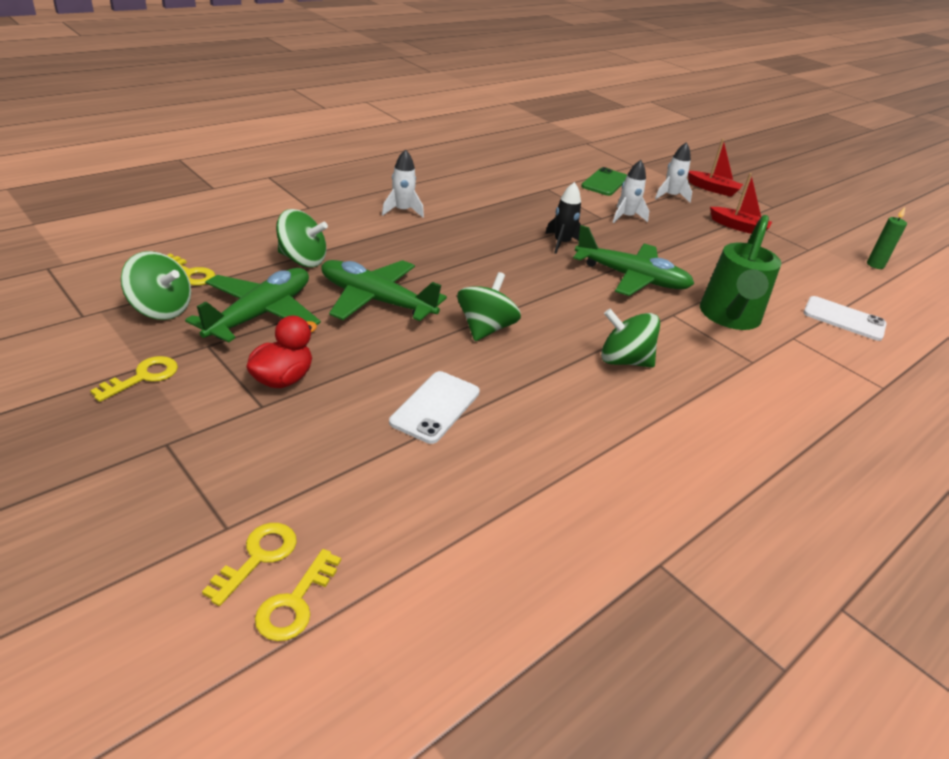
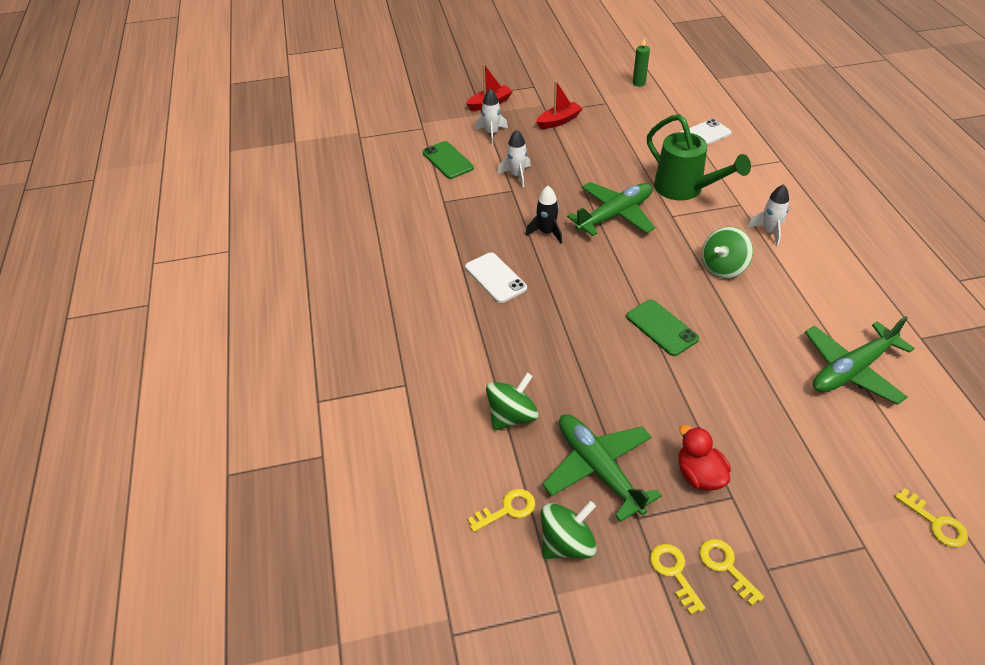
camera: 55 degrees left, 10 degrees up
(258, 557) = (895, 534): yellow key -> yellow key (726, 566)
(376, 300) = (599, 383): green plane -> green plane (851, 370)
(402, 211) = (444, 316): white rocket -> white rocket (769, 231)
(435, 407) = (755, 391): white phone -> white phone (495, 278)
(485, 328) = (661, 328): green spinning top -> green phone

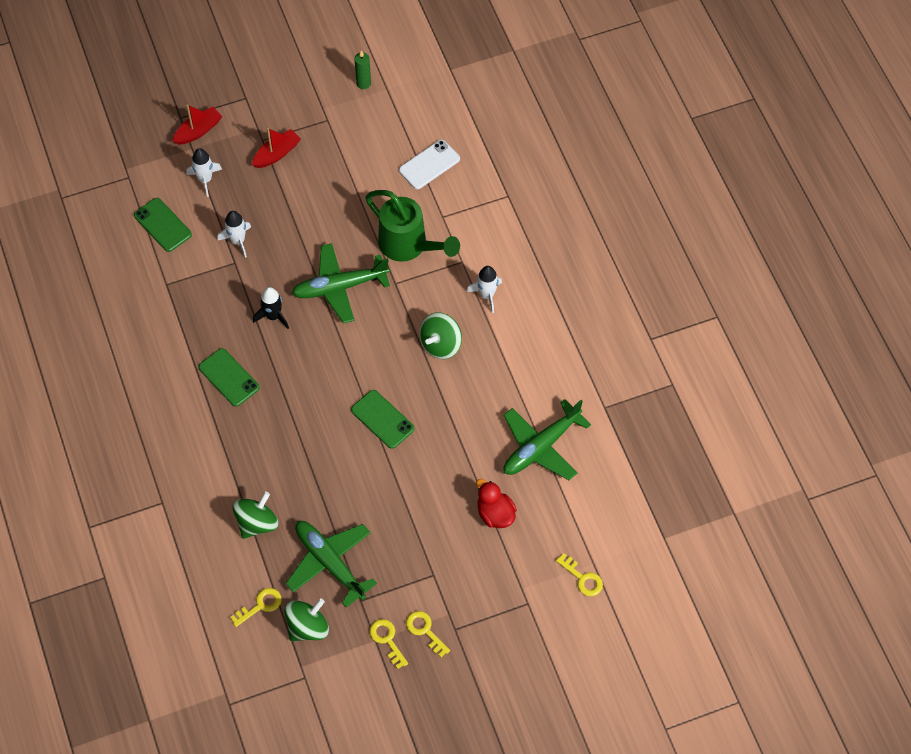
camera: 10 degrees left, 15 degrees up
(495, 278) = (228, 377): white phone -> green phone
(615, 215) = (339, 287): green plane -> green plane turned 150 degrees counterclockwise
(699, 475) = (409, 559): red duck -> red duck (495, 514)

